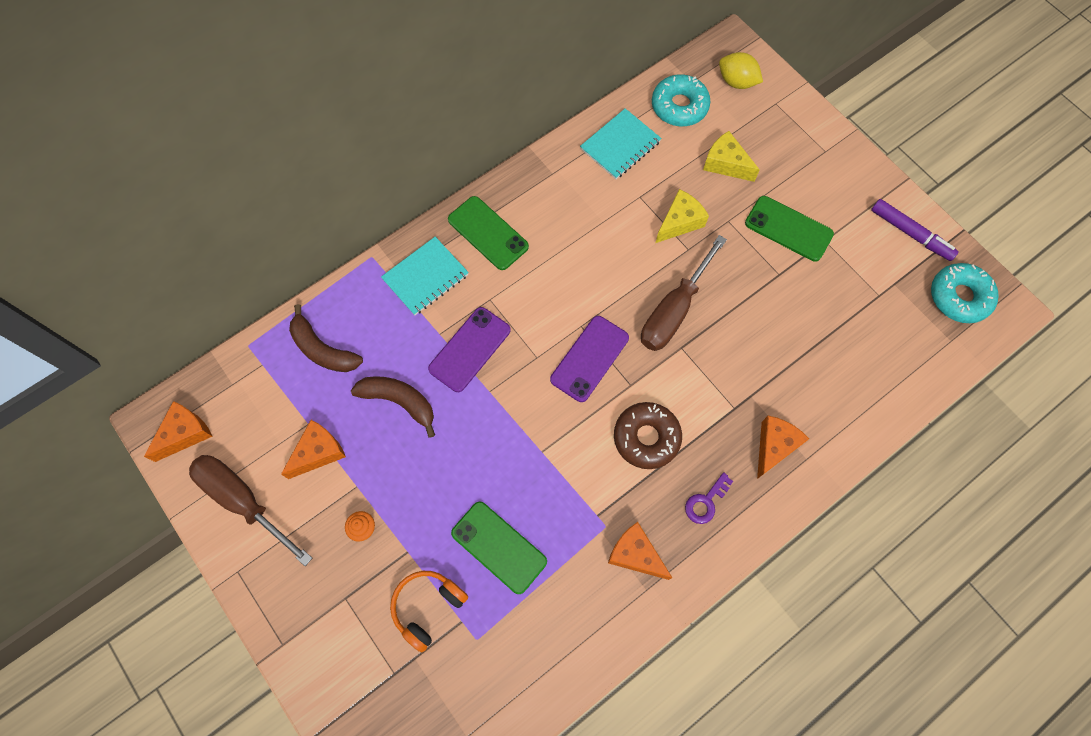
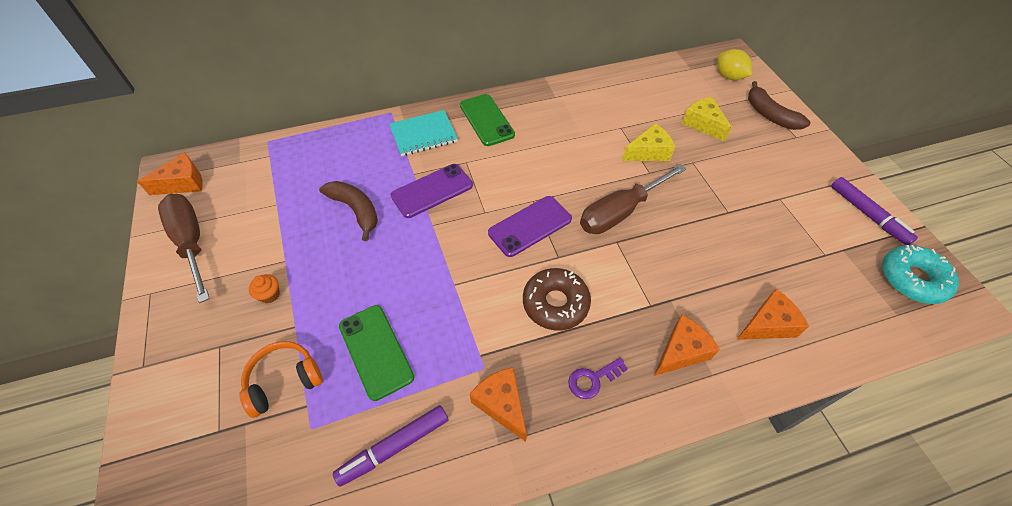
camera: 20 degrees right, 15 degrees down
(318, 452) = (271, 226): orange cheese -> orange cheese (767, 324)
(323, 349) = (319, 159): brown banana -> brown banana (769, 115)
(559, 627) = (394, 447): none -> purple marker
(620, 145) = (617, 92): turquoise notebook -> none
(679, 106) = (675, 80): turquoise donut -> none
(788, 229) = (747, 181): green phone -> none

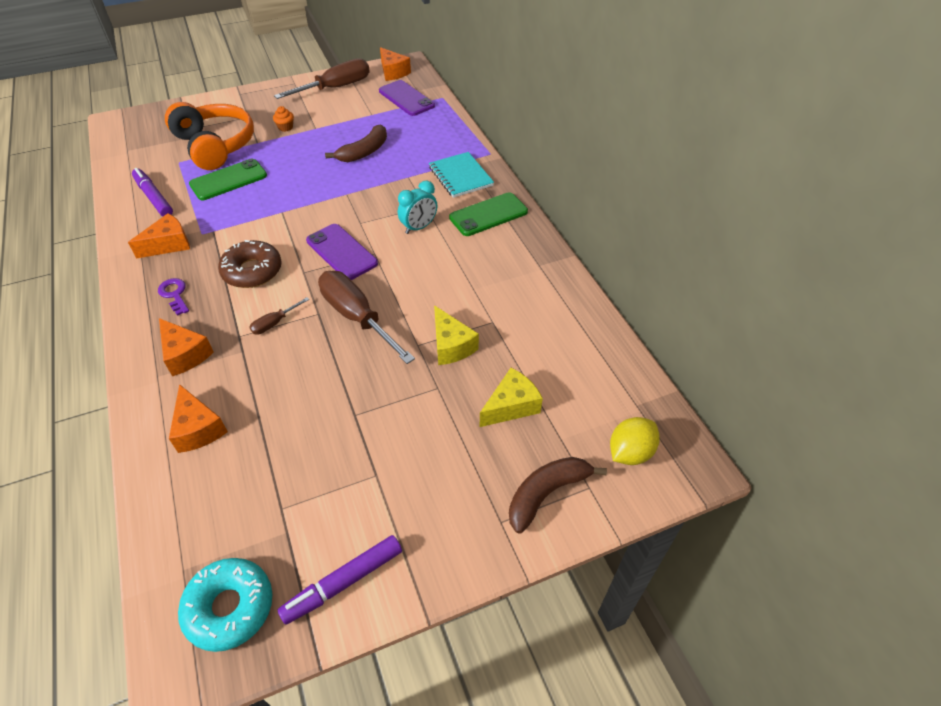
camera: 85 degrees right, 5 degrees down
(284, 381) = (215, 146): orange headphones -> orange headphones, size x1.72
(432, 191) = (386, 189): purple phone -> purple phone (406, 98)
(498, 167) = (419, 227): none -> turquoise clock
(631, 276) = (275, 323): none -> brown screwdriver

